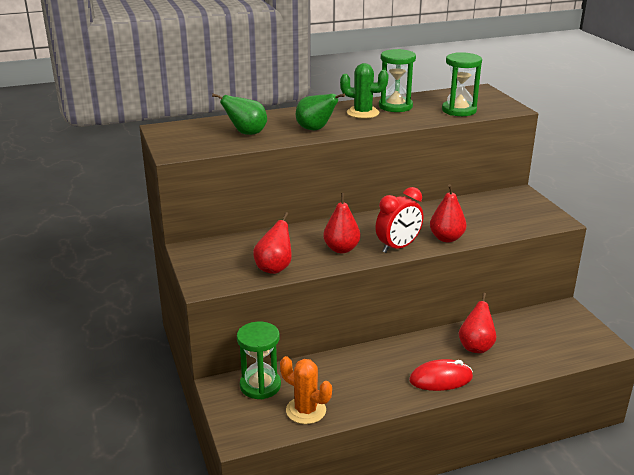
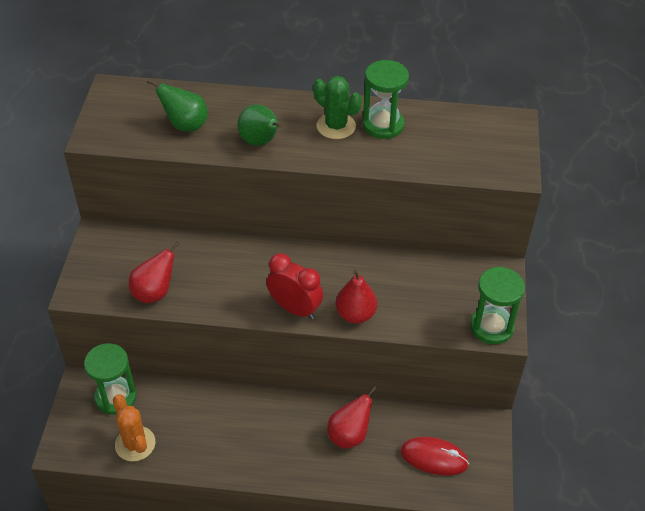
camera: 25 degrees right, 20 degrees up
(341, 249) = (237, 289): red pear -> none
(398, 247) = (295, 308): red clock -> red clock turned 135 degrees counterclockwise
(441, 379) = (283, 460): red mouse -> red mouse (434, 458)
(459, 110) = (448, 157): green hourglass -> green hourglass (491, 327)

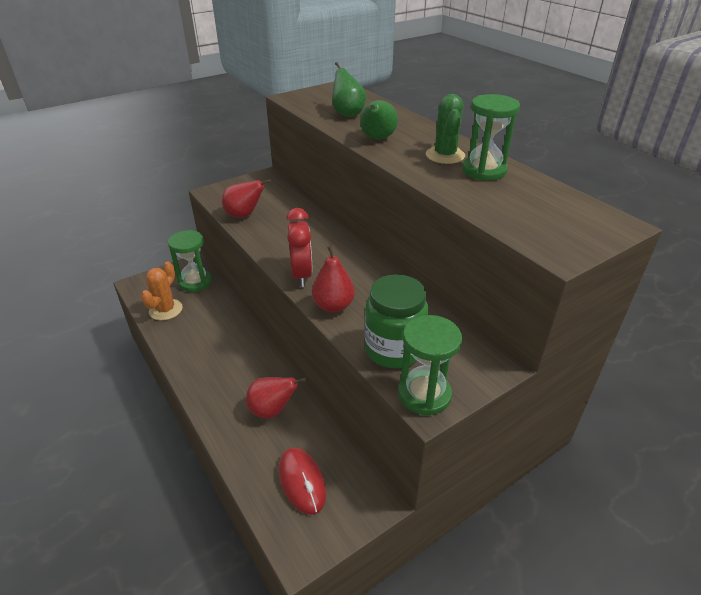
camera: 50 degrees right, 10 degrees down
(436, 313) = (393, 349): none -> green jar

